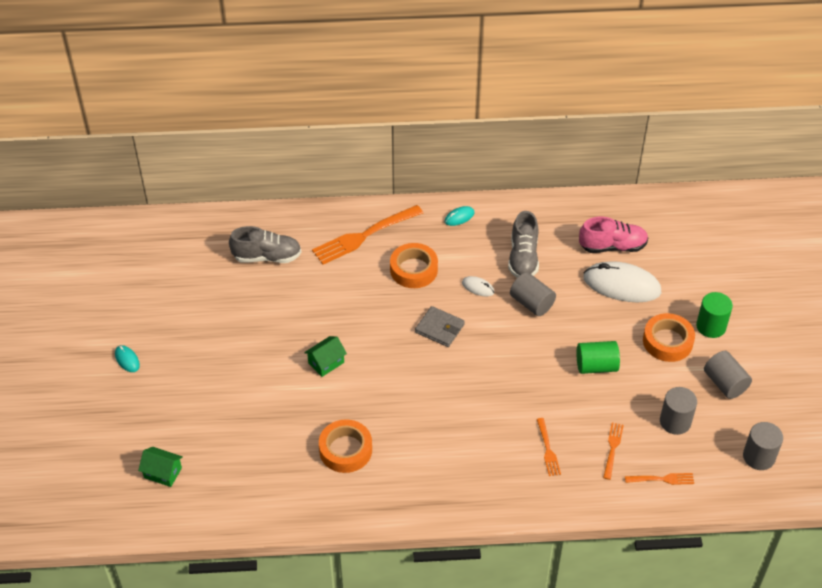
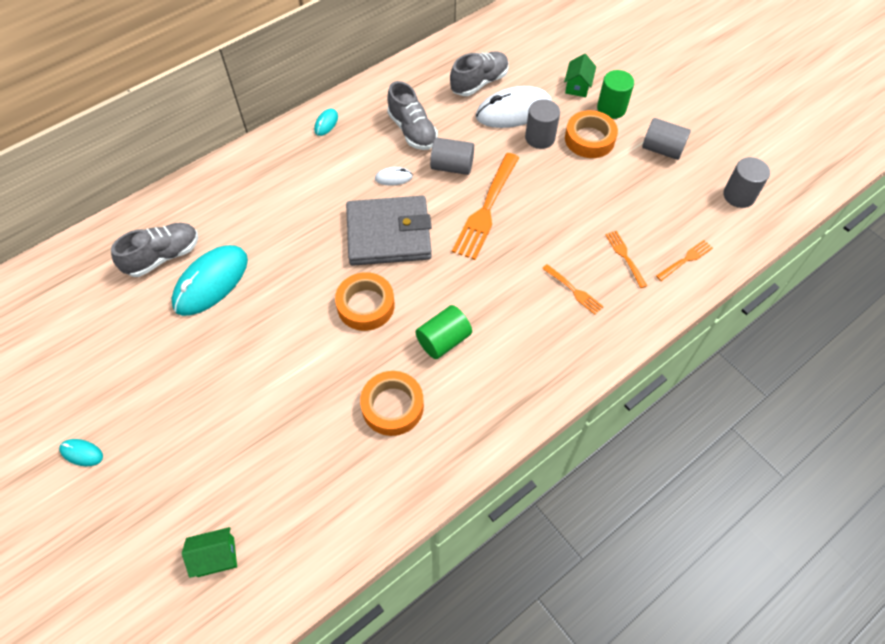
camera: 35 degrees left, 10 degrees up
(286, 293) = (211, 282): none -> turquoise mouse
(326, 363) = (305, 329): green house -> green house (577, 86)
(364, 236) = (248, 185): orange fork -> orange fork (486, 209)
(413, 270) = (321, 192): orange tape -> orange tape (365, 305)
(439, 328) = (389, 234): grey wallet -> grey wallet, size x1.88
(596, 366) = (551, 192): green cylinder -> green cylinder (443, 340)
(612, 246) = (479, 83): pink shoe -> grey shoe
(675, 422) = (653, 203): grey cylinder -> grey cylinder (540, 138)

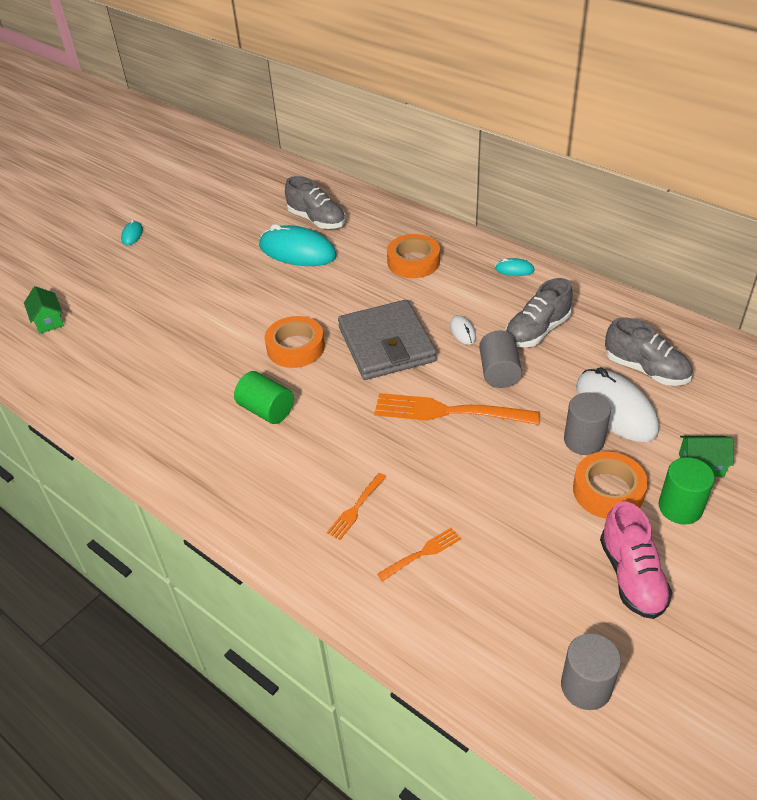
camera: 80 degrees right, 15 degrees down
(392, 406) = (187, 389): orange tape -> orange tape (413, 262)
(662, 149) = (631, 576): grey cylinder -> pink shoe
(686, 259) = (439, 623): orange fork -> none

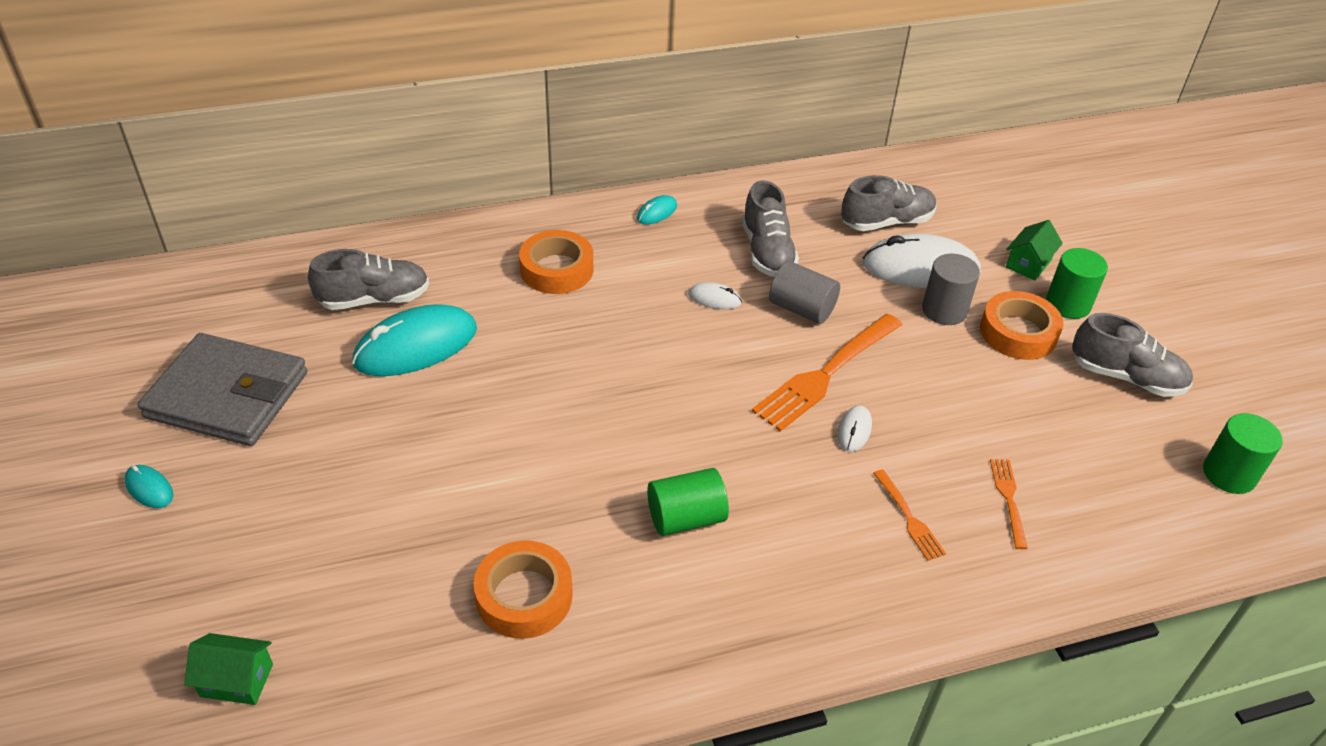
camera: 60 degrees left, 0 degrees up
(295, 347) = (600, 438): orange tape -> orange tape (524, 596)
(386, 344) = (675, 362): grey wallet -> grey wallet (228, 395)
(409, 448) = (854, 430): none -> white mouse
(586, 686) = (1229, 474): grey cylinder -> green cylinder
(631, 576) = (1126, 377): pink shoe -> grey shoe

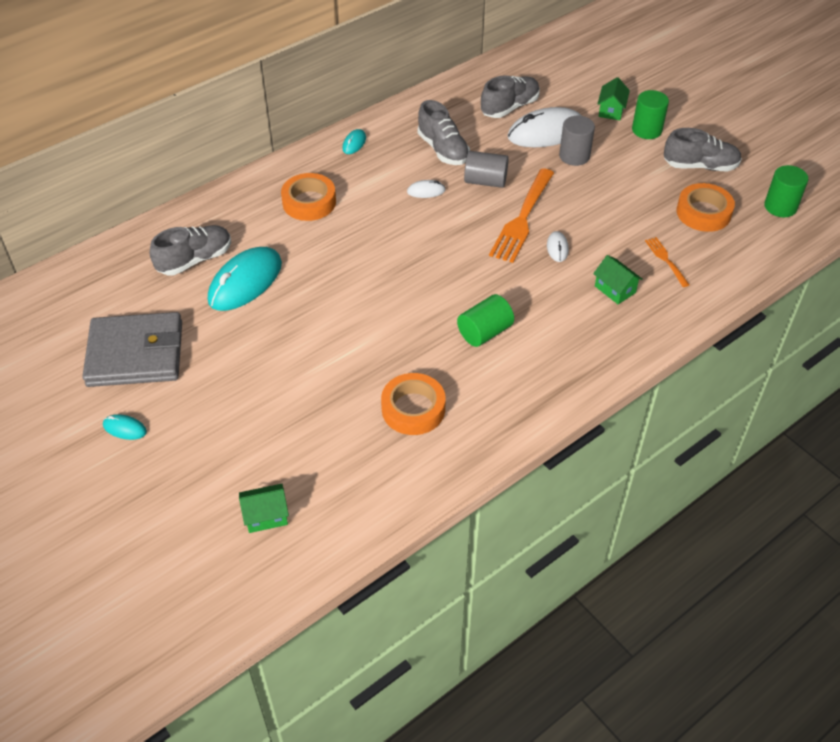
camera: 20 degrees left, 5 degrees up
(909, 518) = (615, 289): orange fork -> green house
(1018, 333) = (625, 157): orange tape -> orange tape (703, 213)

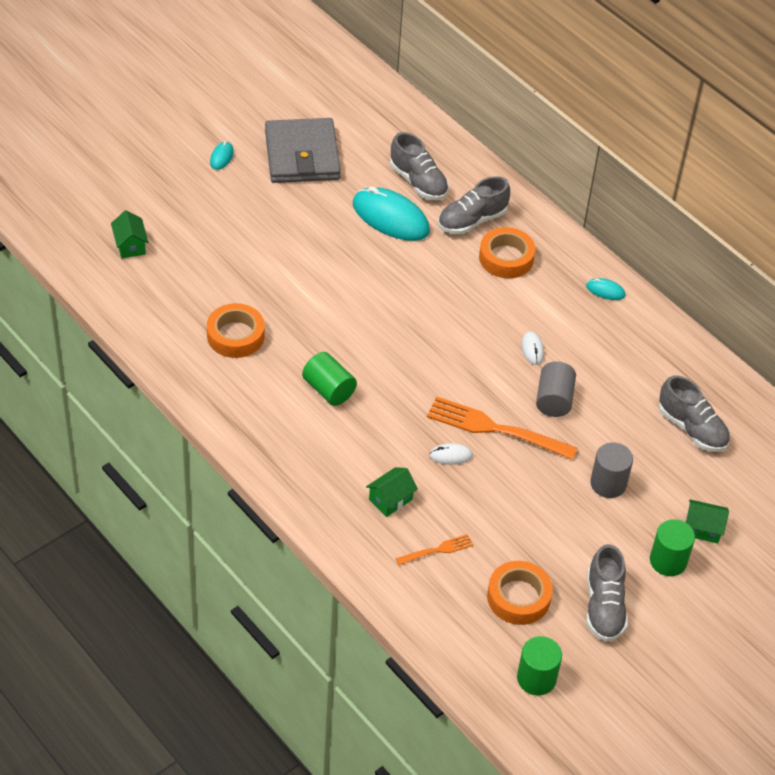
camera: 85 degrees right, 0 degrees up
(443, 150) = (604, 365): grey shoe -> grey shoe (472, 221)
(546, 132) = (648, 460): white mouse -> none

